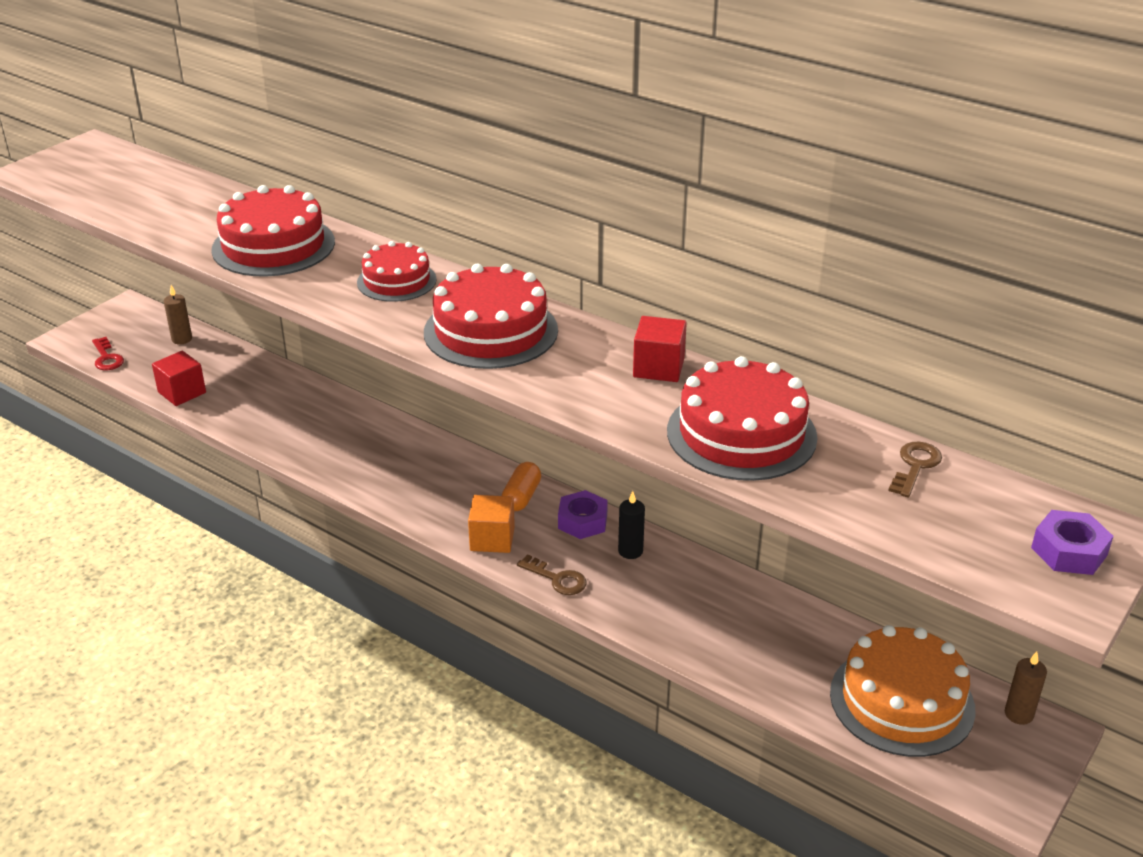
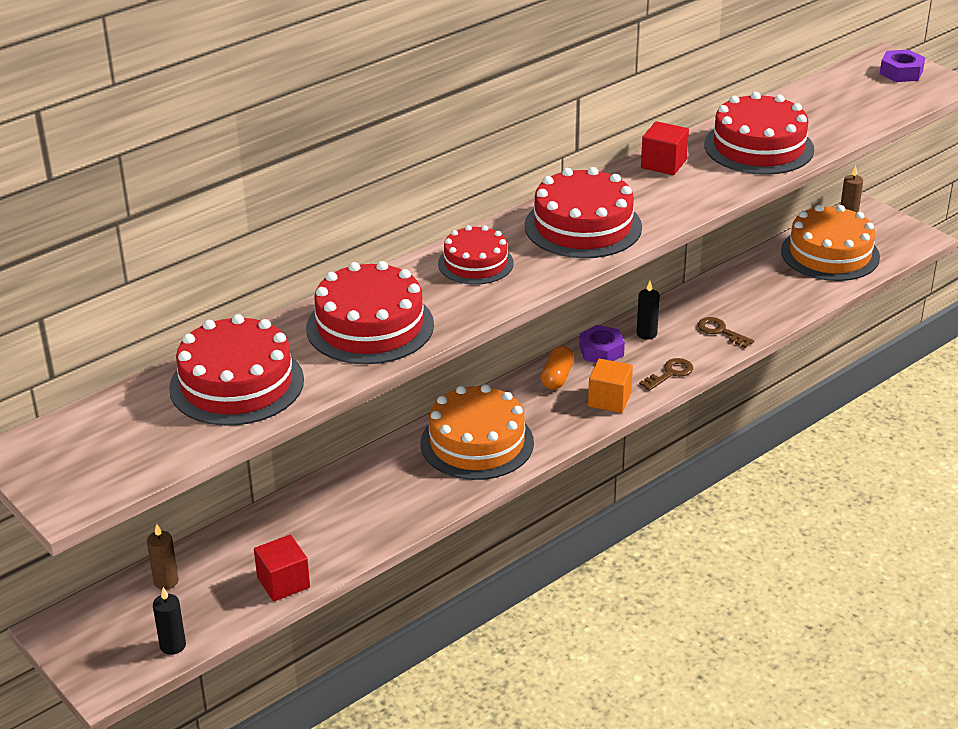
camera: 75 degrees left, 0 degrees up
(107, 358) = (173, 645): red key -> black candle
(178, 204) = (237, 384): none -> red cake
(394, 462) = (477, 443): none -> orange cake
(521, 497) = (557, 377): orange capsule -> orange capsule turned 75 degrees clockwise
(915, 466) = (809, 98): brown key -> brown key (721, 331)

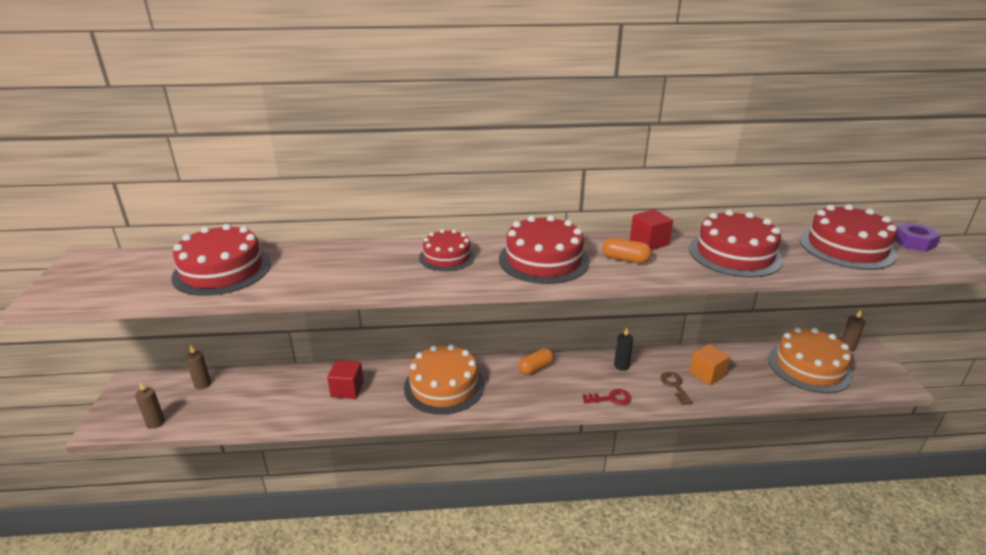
camera: 35 degrees right, 5 degrees down
(173, 645) = (155, 422): black candle -> brown candle
(283, 582) = (247, 416): red cube -> red cube (347, 389)
(370, 326) = (335, 268): red cake -> red cake (846, 247)
(601, 351) = (580, 364): purple nut -> none
(609, 400) = (552, 397): orange cube -> orange cube (707, 374)
(663, 194) = (625, 259): none -> orange capsule
(670, 373) = (610, 398): brown key -> red key

